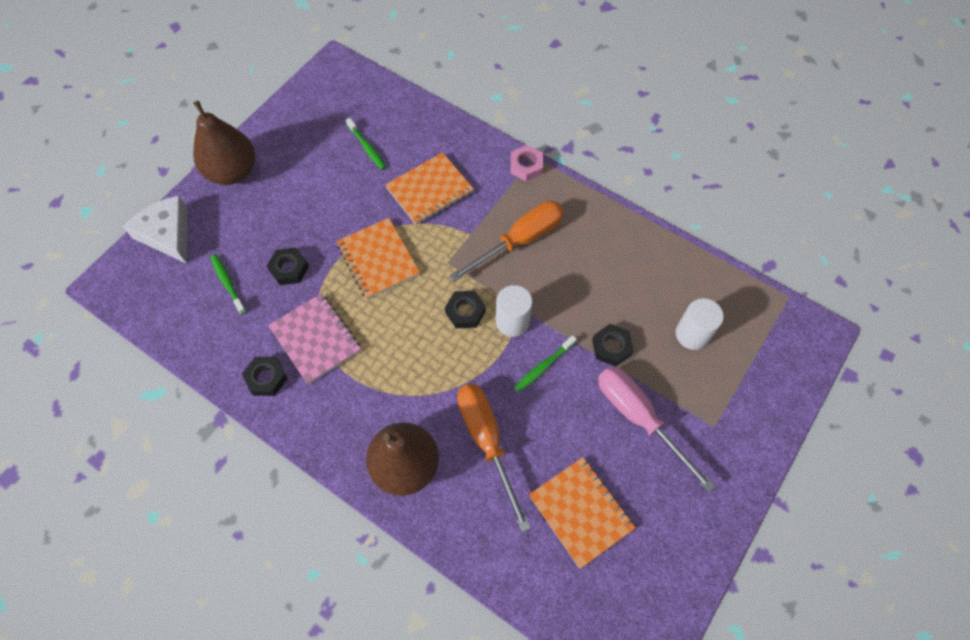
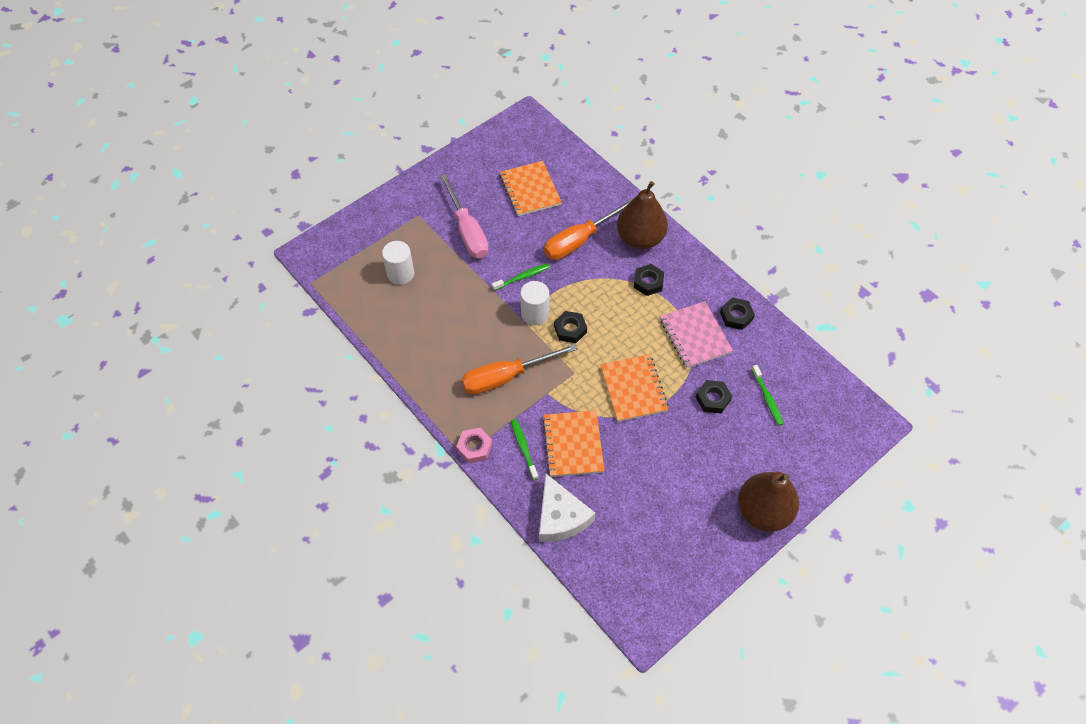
camera: 165 degrees left, 5 degrees down
(167, 234) = (824, 458): white cheese -> white cheese (560, 517)
(367, 147) = (624, 507): green toothbrush -> green toothbrush (523, 448)
(429, 190) = (573, 444): orange notebook -> orange notebook turned 75 degrees counterclockwise
(487, 441) = (579, 240): orange screwdriver -> orange screwdriver turned 60 degrees clockwise
(611, 347) = (466, 279): black nut -> black nut (648, 282)

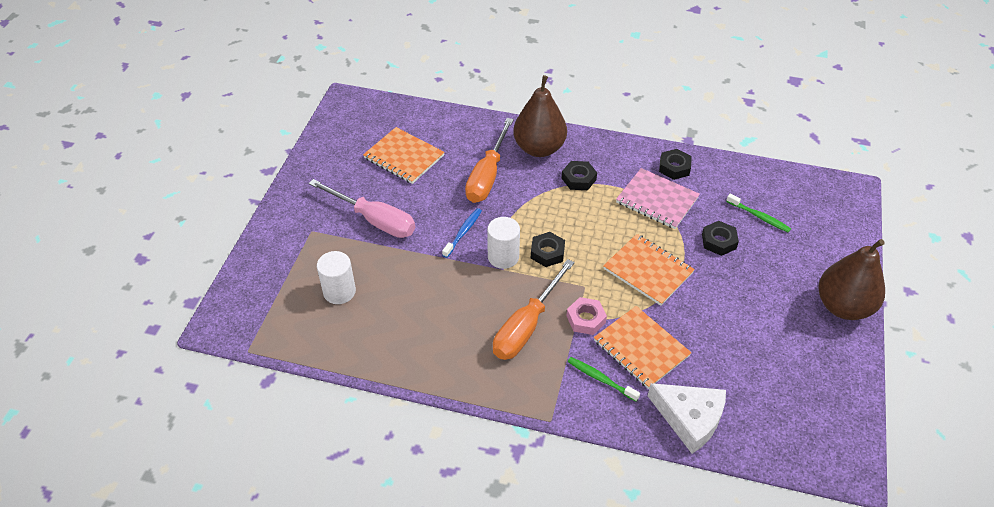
camera: 35 degrees left, 10 degrees down
(474, 447) = (555, 407): pink nut -> pink nut (586, 319)
(522, 277) = (463, 232): green toothbrush -> blue toothbrush

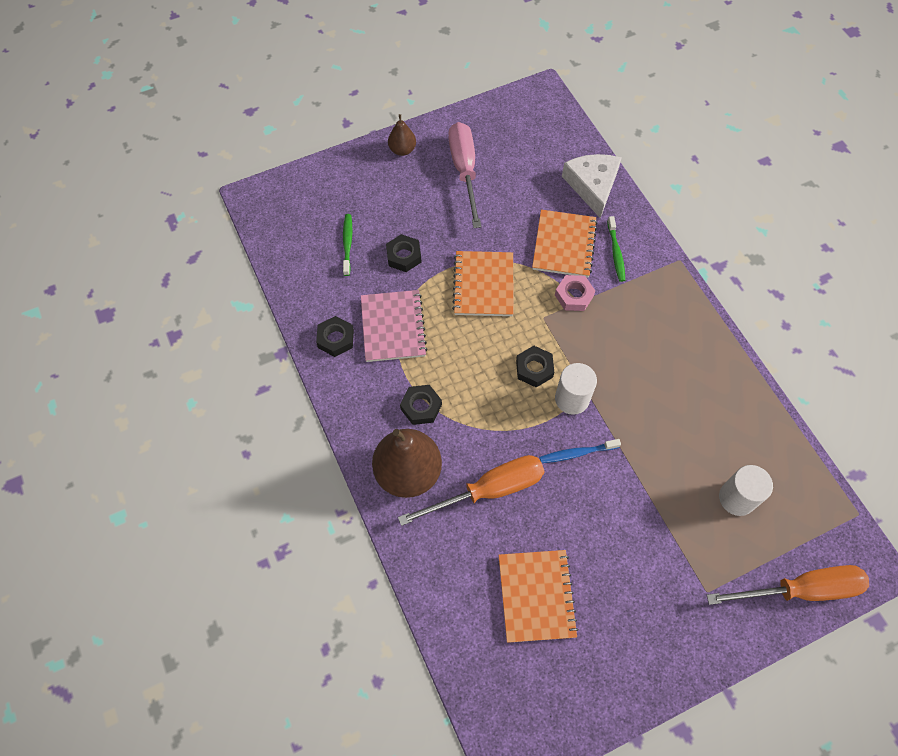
camera: 130 degrees left, 15 degrees up
(374, 220) = (638, 545): pink screwdriver -> pink screwdriver (464, 171)
(526, 326) = (621, 330): orange screwdriver -> orange screwdriver (800, 590)
(843, 306) = (402, 150): brown pear -> brown pear, size x0.51

